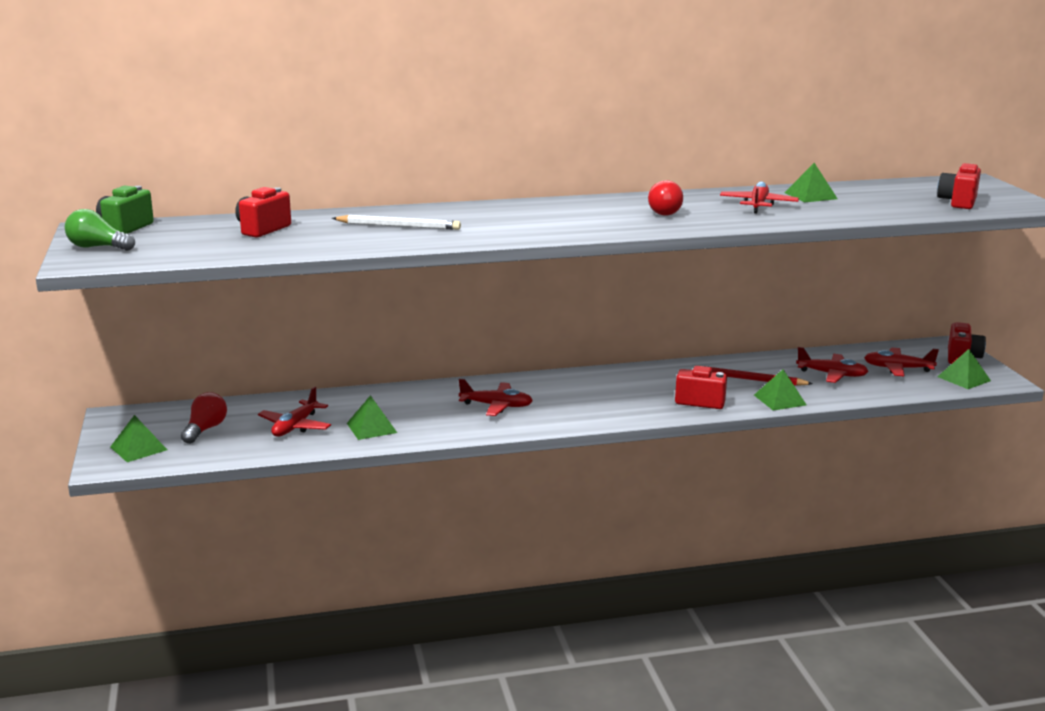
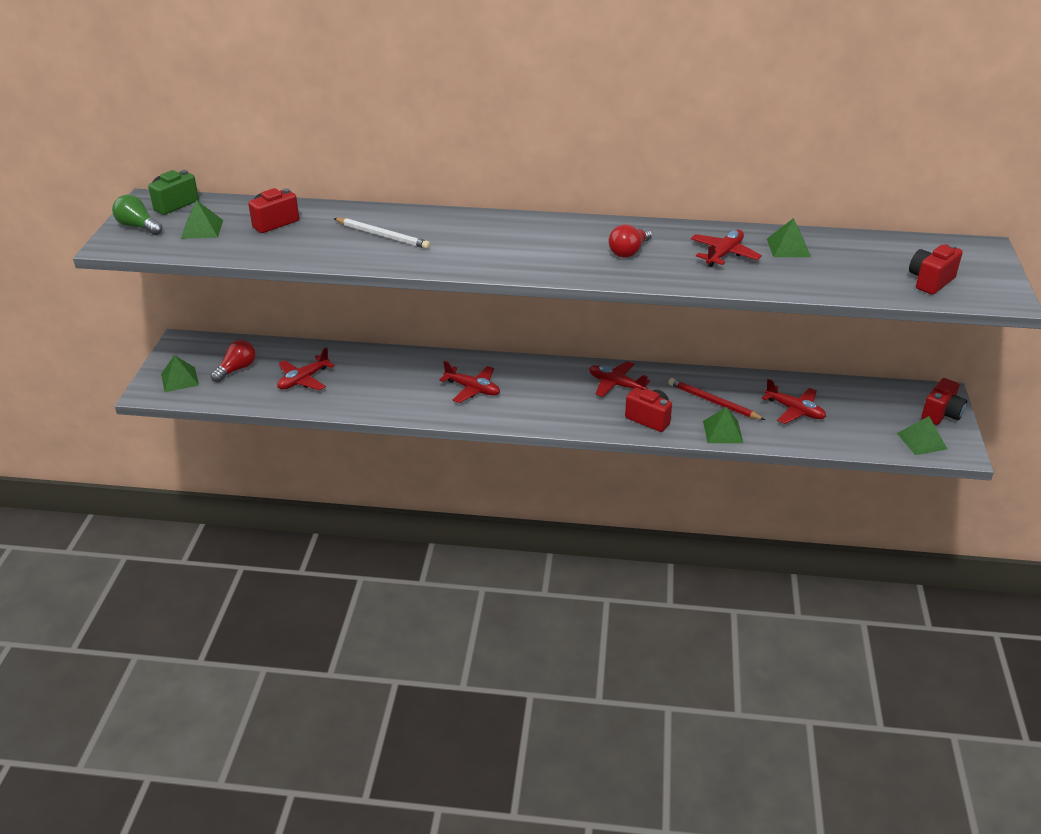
camera: 20 degrees right, 15 degrees up
(371, 428) = (360, 393): green pyramid -> green pyramid (202, 229)
(897, 368) = (865, 415): red plane -> red plane (616, 384)

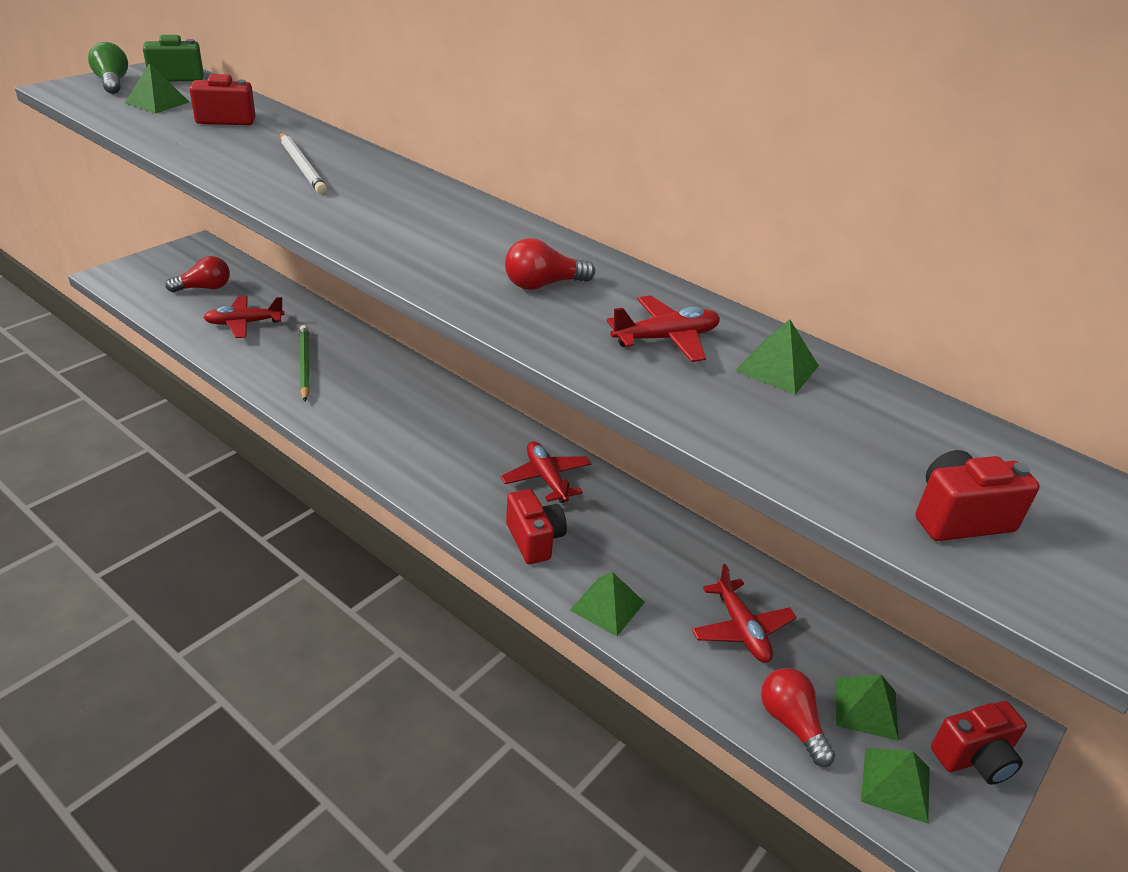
camera: 30 degrees right, 0 degrees up
(180, 379) = (148, 276): green pyramid -> green pyramid (866, 708)
(384, 387) = (304, 365): none -> green pencil
(472, 389) = (385, 407): red plane -> none
(713, 402) = (641, 560): red pencil -> none
(858, 439) = (791, 723): none -> red light bulb

